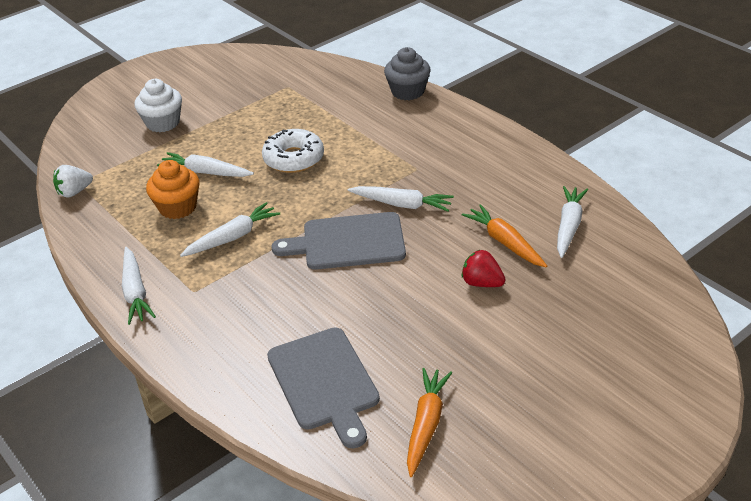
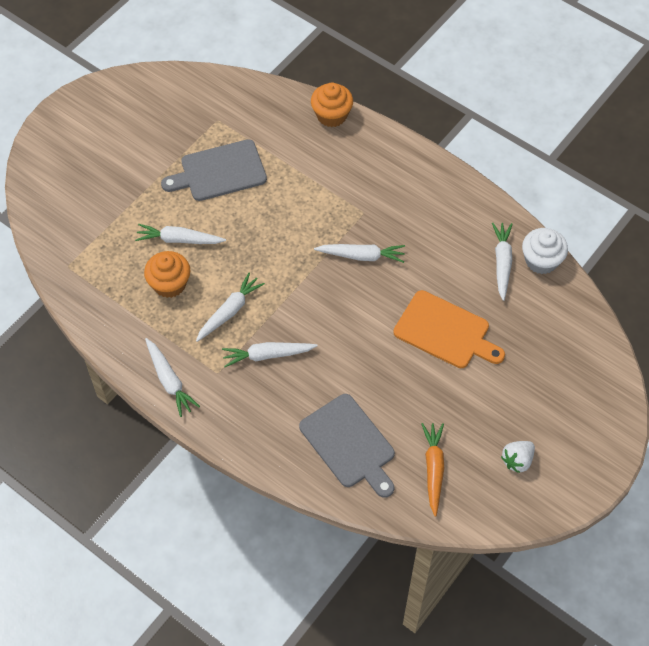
camera: 15 degrees left, 20 degrees up
(74, 192) = (69, 278): white strawberry -> white strawberry (517, 460)
(163, 123) = (116, 182): white cupcake -> white cupcake (541, 260)
(258, 281) = (267, 355): none -> white carrot
(294, 159) = (253, 213): white donut -> none
(348, 242) = (328, 303): grey cutting board -> grey cutting board (219, 172)
(408, 91) = (331, 115): grey cupcake -> orange cupcake
(482, 283) = (445, 331): red strawberry -> orange cutting board
(505, 242) = (455, 287): orange carrot -> none

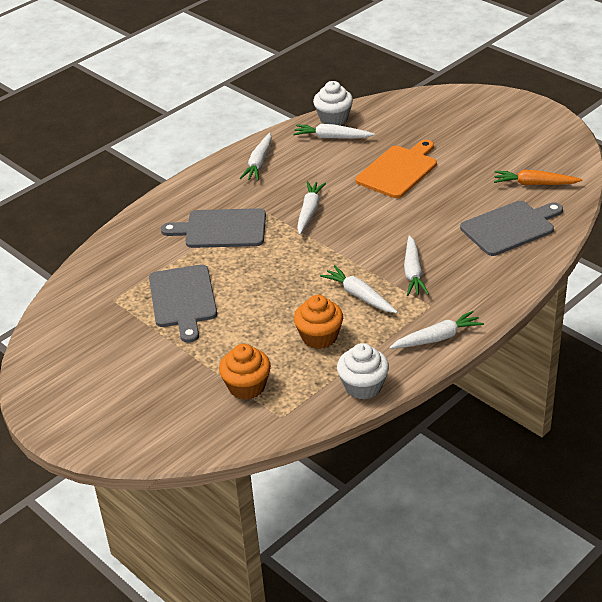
camera: 80 degrees left, 20 degrees down
(104, 324) = (363, 386): none -> white cupcake
(179, 239) = (264, 329): white carrot -> white carrot (259, 163)
(327, 185) = (221, 229): none -> grey cutting board
(331, 115) = (135, 223): orange cupcake -> orange cupcake (247, 386)
(517, 460) = (525, 143): white strawberry -> none

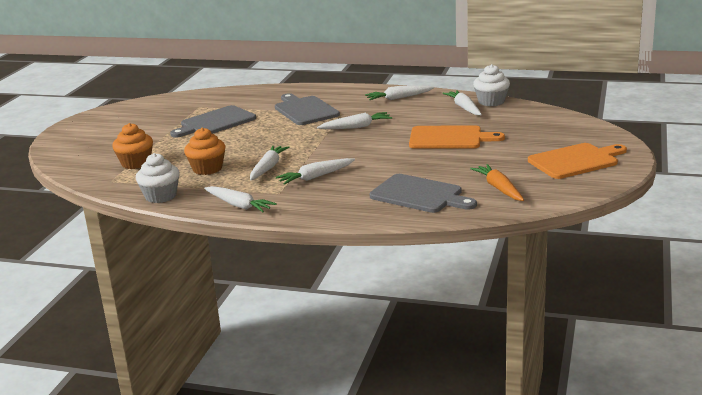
camera: 60 degrees right, 15 degrees down
(514, 129) = (576, 161): none -> orange cutting board

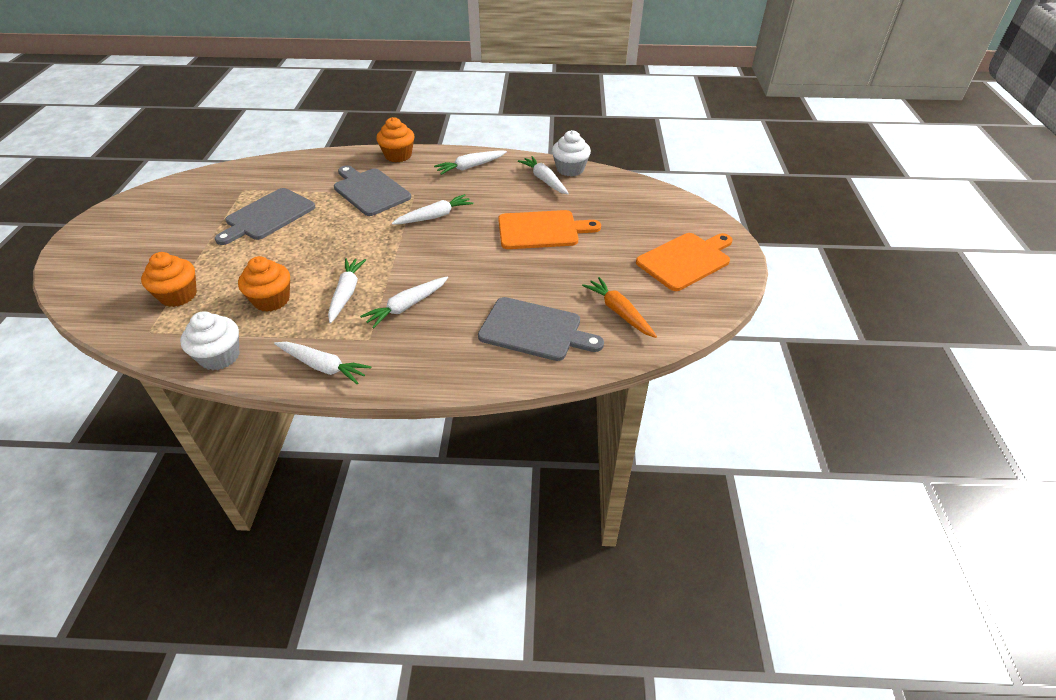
camera: 15 degrees left, 20 degrees up
(336, 89) = (398, 155): none -> orange cupcake

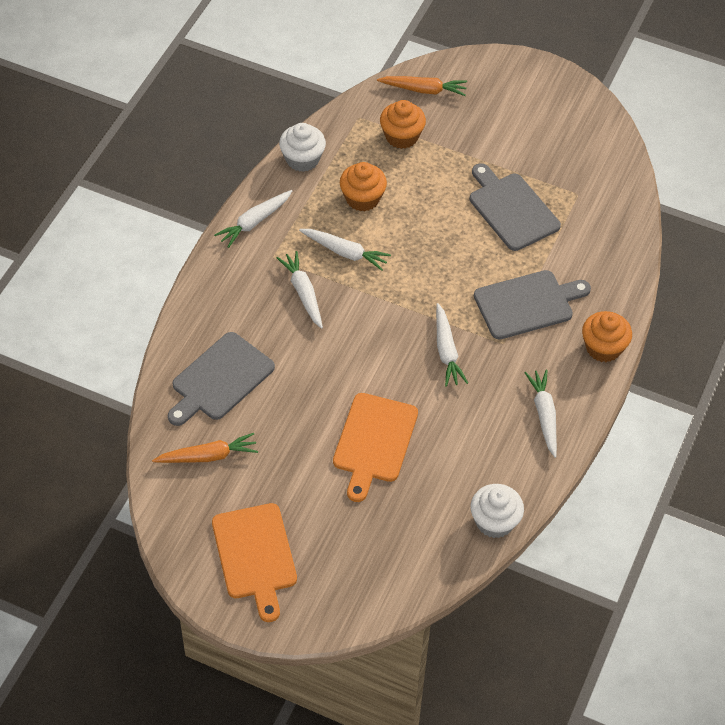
camera: 110 degrees right, 10 degrees up
(105, 297) = (423, 90): none -> orange carrot
(544, 180) = (479, 483): white carrot -> none

